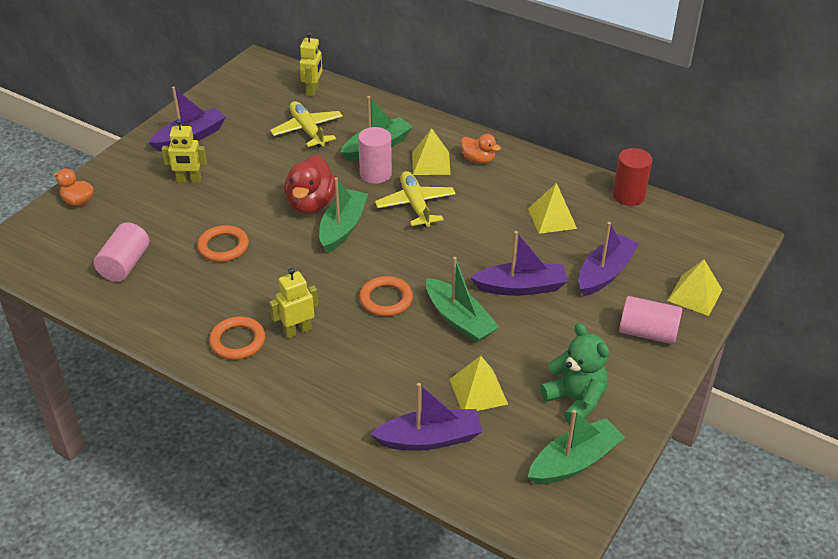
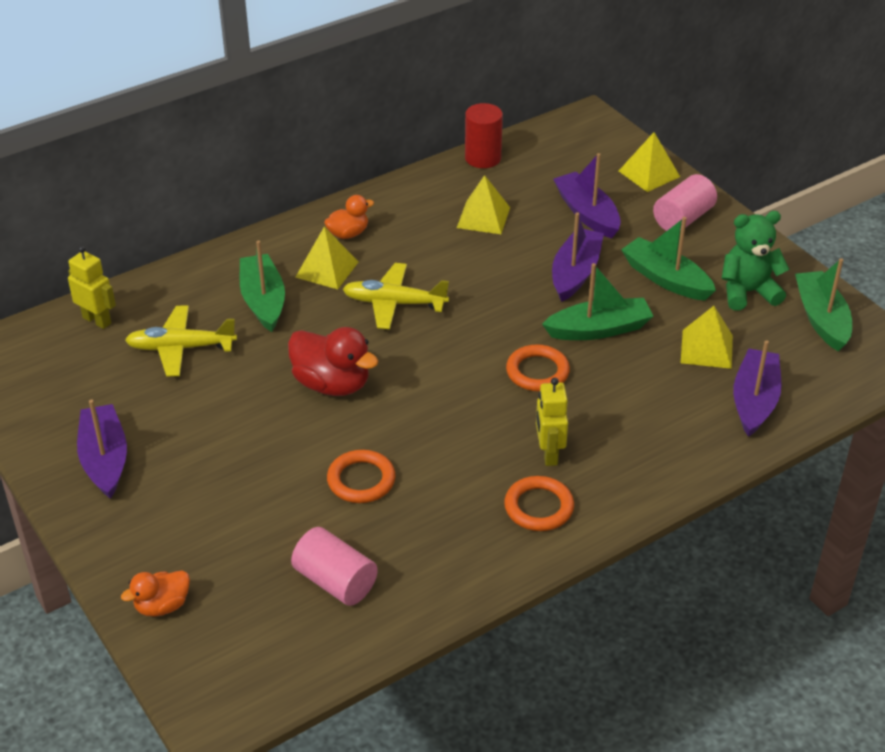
camera: 65 degrees left, 0 degrees up
(189, 180) = (201, 482): yellow robot -> none
(343, 227) = (394, 370): green boat -> green boat (666, 279)
(375, 174) = (314, 317): pink cylinder -> none

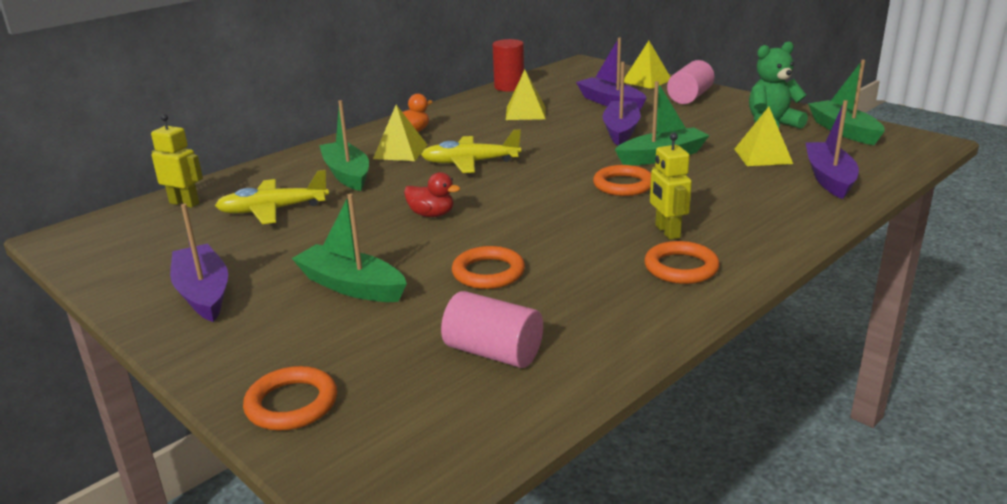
camera: 10 degrees left, 15 degrees down
(162, 606) = (291, 404): orange duck -> orange ring
(332, 384) = (432, 214): red duck -> red duck, size x0.59
(666, 279) = (699, 126): green boat -> green boat (351, 286)

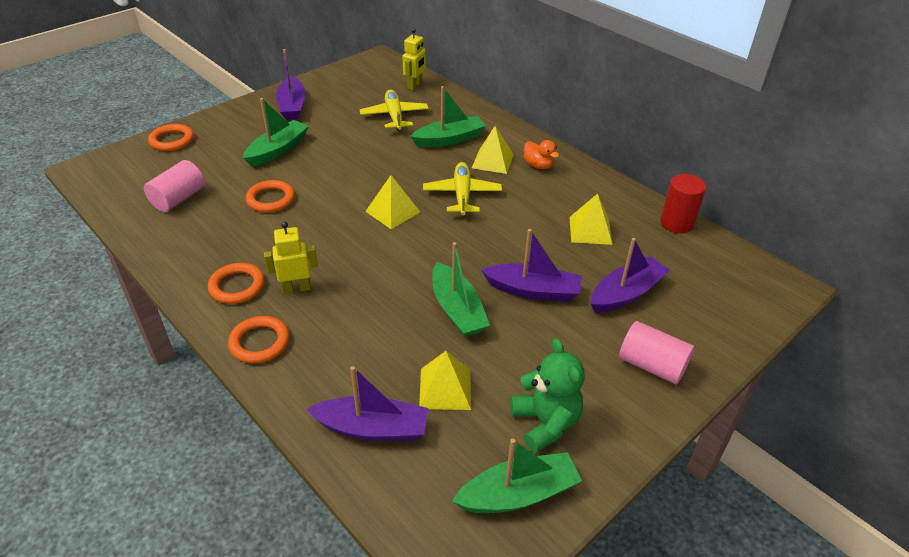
camera: 90 degrees right, 15 degrees up
(203, 293) = (292, 106): purple boat -> purple boat turned 105 degrees clockwise
(432, 214) = (367, 177): red duck -> none
(623, 185) = (394, 275): orange ring -> orange ring (259, 342)
(647, 81) = (717, 336): yellow pyramid -> yellow pyramid (392, 211)

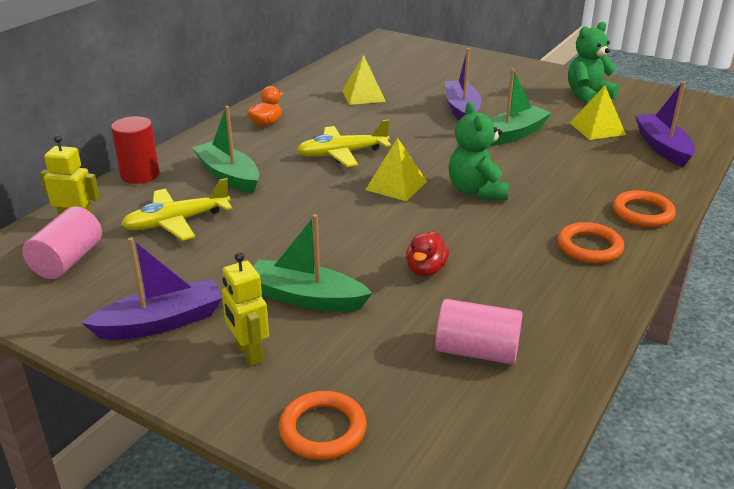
camera: 105 degrees left, 10 degrees down
(271, 199) = (426, 270): orange ring -> red duck
(296, 288) = (558, 212): yellow robot -> yellow robot (249, 353)
(358, 251) = (476, 191): none -> green teddy bear
(492, 161) = (267, 146): yellow pyramid -> none
(518, 494) = (649, 98): green boat -> none
(626, 293) = (436, 80): purple boat -> none
(651, 365) = (503, 71): pink cylinder -> pink cylinder (68, 261)
(676, 223) = (332, 68): red cylinder -> red cylinder (140, 175)

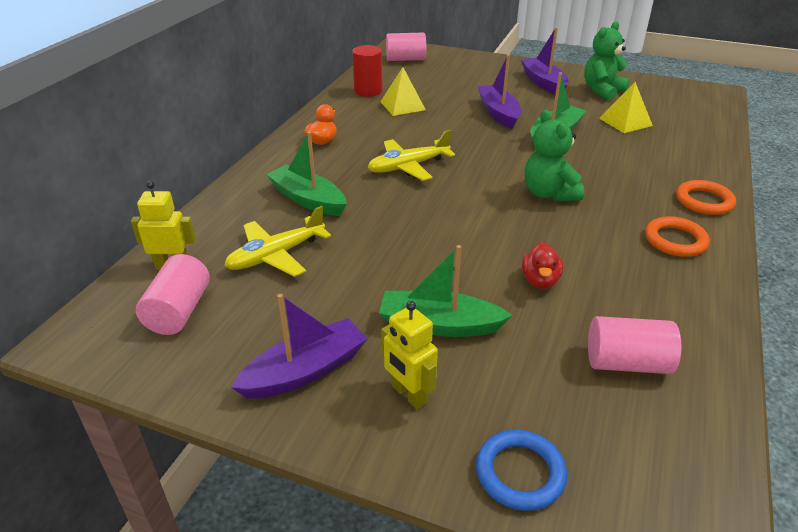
camera: 10 degrees left, 5 degrees up
(140, 175) = (218, 207): red cylinder -> red cylinder (368, 91)
(322, 429) = (520, 473): orange ring -> blue ring
(388, 50) = (405, 59): none -> pink cylinder
(396, 185) = (473, 194): yellow pyramid -> none
(662, 147) = (689, 135): purple boat -> purple boat (543, 83)

